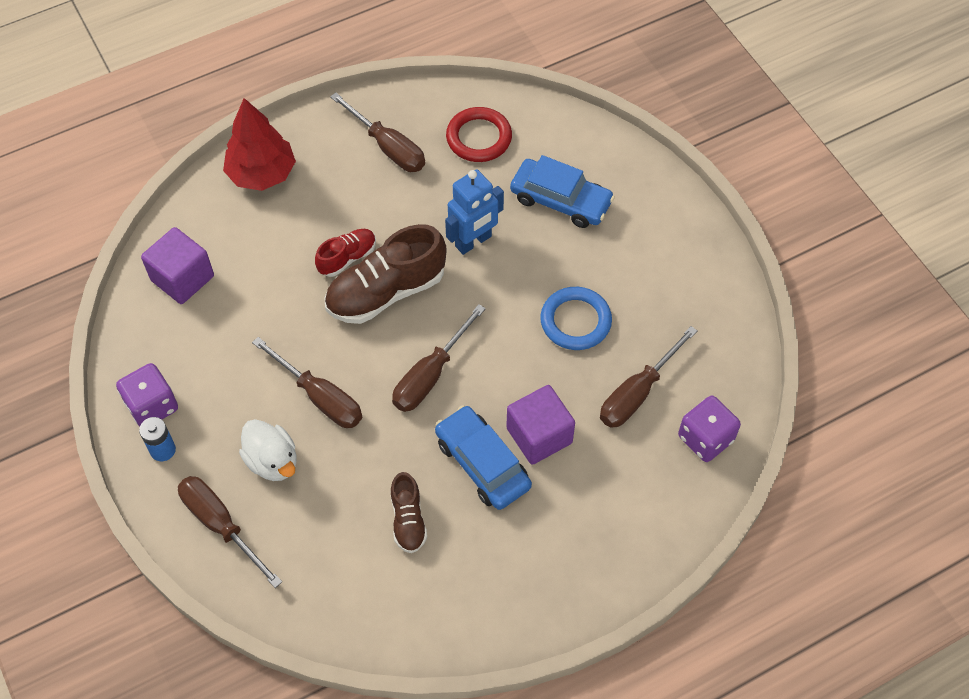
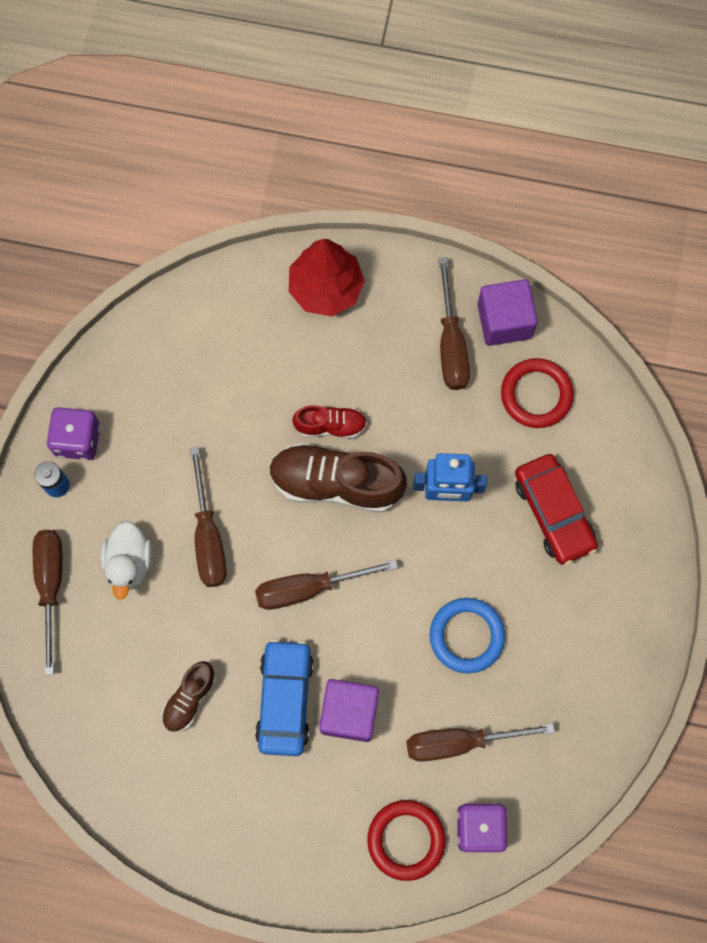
camera: 40 degrees right, 15 degrees up
(182, 278) = (187, 340): purple cube -> purple cube (504, 321)
(561, 200) = (553, 512): blue car -> red car
(662, 488) = (406, 840): none -> red ring

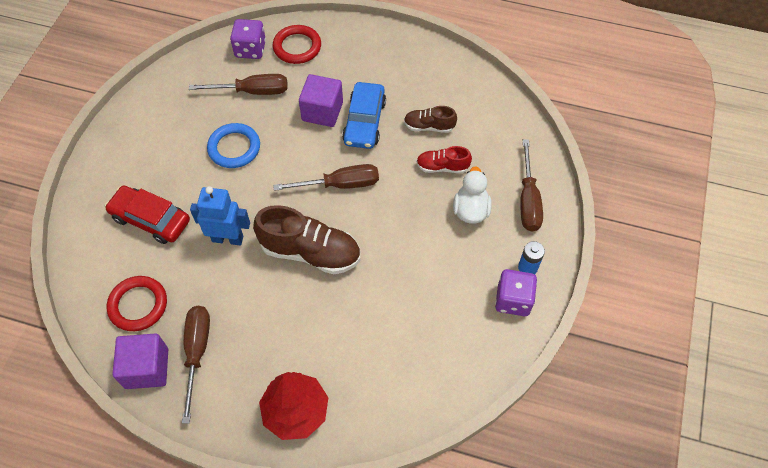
camera: 175 degrees left, 15 degrees down
(189, 699) = (429, 126): brown shoe -> brown shoe turned 120 degrees counterclockwise
(208, 536) = (411, 223): brown screwdriver -> none
(330, 425) = (308, 294): red shoe -> red shoe (442, 167)
(553, 512) = (150, 219): red car -> red car turned 45 degrees counterclockwise

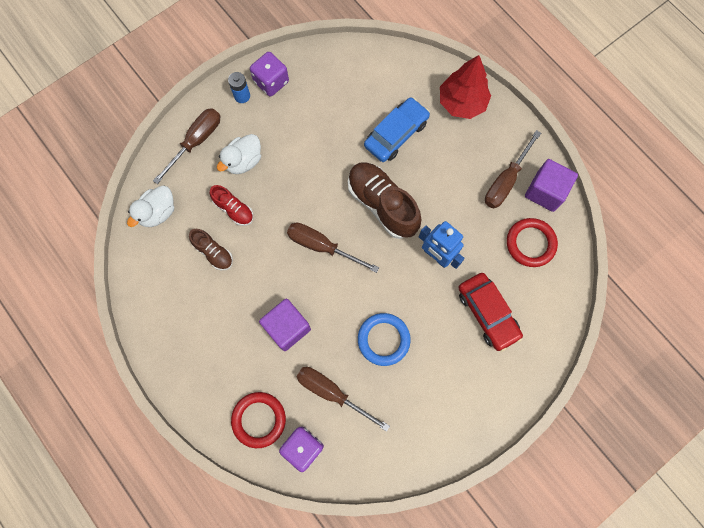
camera: 145 degrees left, 15 degrees up
(364, 122) = (260, 293): blue car -> blue car (396, 134)
(503, 127) = (158, 212): none -> white duck

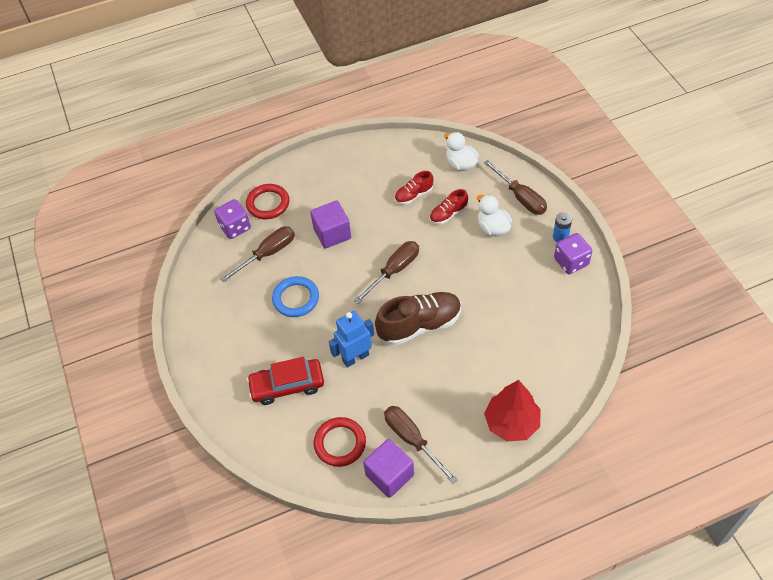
camera: 110 degrees right, 20 degrees down
(213, 252) = (414, 195): brown shoe -> red shoe
(396, 134) = (490, 353): blue car -> none

